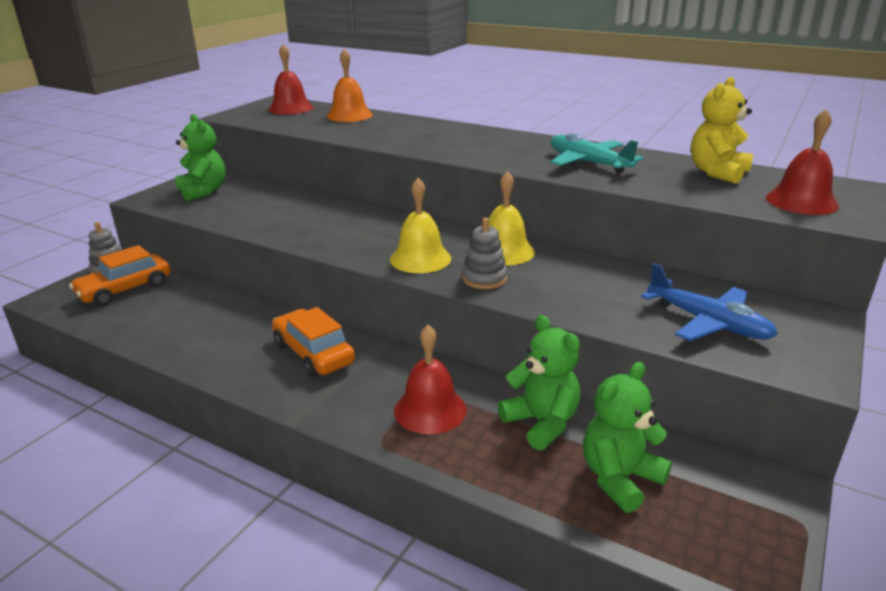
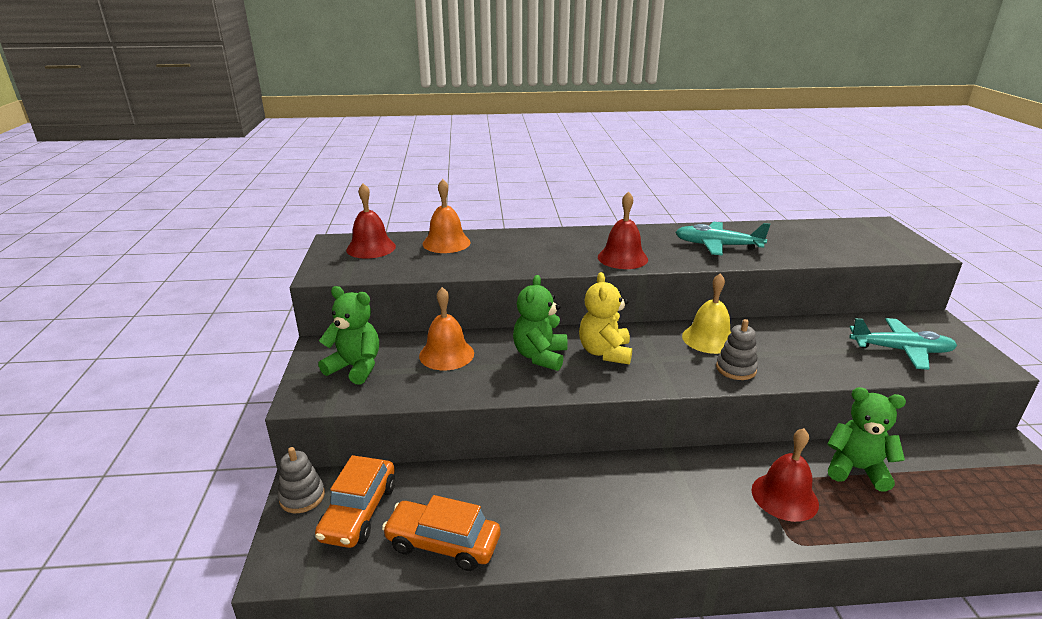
camera: 35 degrees left, 0 degrees up
(273, 201) = (446, 354): none -> orange bell
(313, 354) = (637, 492): orange car -> orange car (443, 543)
(420, 259) = (666, 368): yellow bell -> none
(619, 478) = (945, 486): green teddy bear -> green teddy bear (540, 356)
(708, 322) = (901, 350): blue plane -> turquoise plane
(717, 173) = (801, 232): yellow teddy bear -> yellow teddy bear (605, 352)
(801, 201) = (880, 244): red bell -> red bell (622, 258)

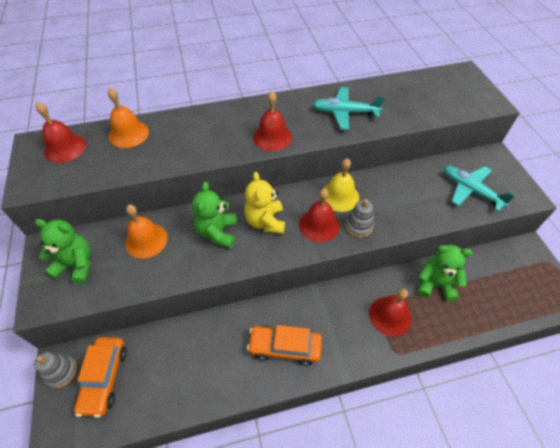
camera: 10 degrees left, 25 degrees up
(443, 543) = (167, 395): orange car -> orange car (284, 347)
(679, 362) = (319, 225): none -> red bell
(901, 350) = (470, 190): turquoise plane -> turquoise plane turned 135 degrees counterclockwise

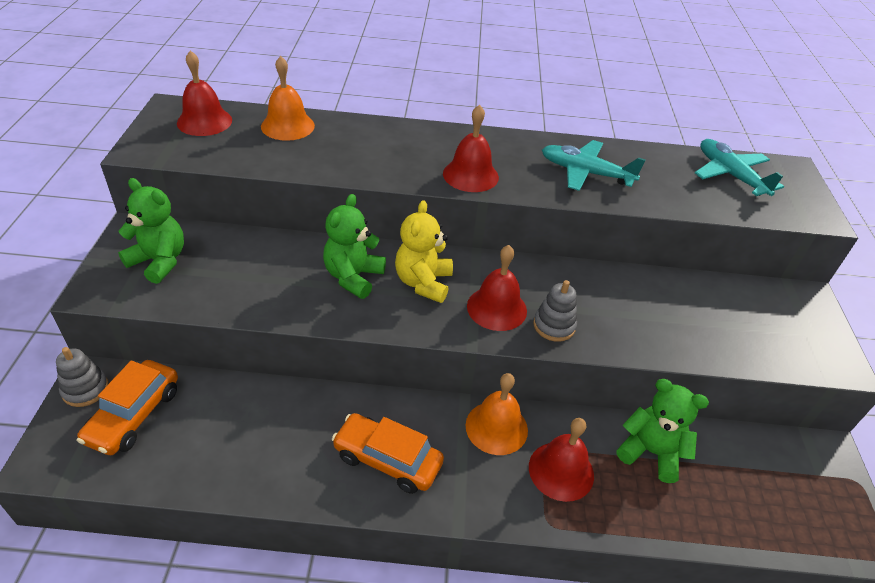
camera: 15 degrees right, 10 degrees down
(146, 240) = (257, 259): orange bell -> orange bell (496, 427)
(339, 196) = (542, 282): yellow bell -> none
(470, 190) = (748, 330): turquoise plane -> turquoise plane (730, 175)

